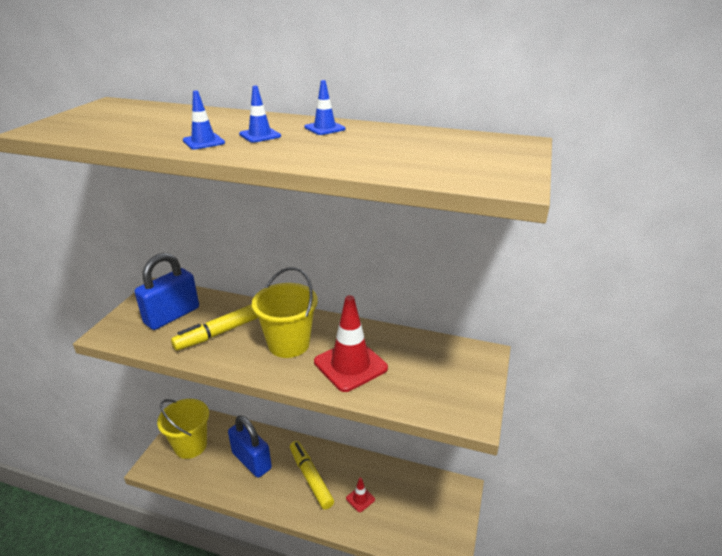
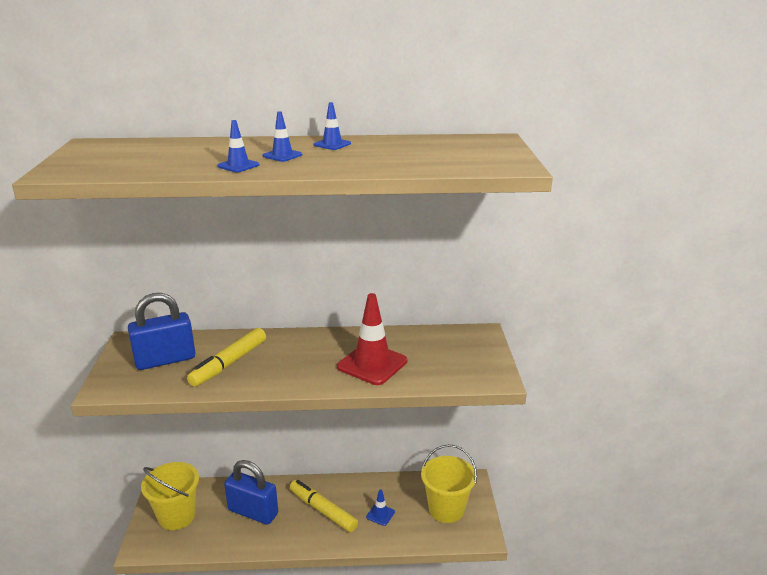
camera: 20 degrees left, 5 degrees down
(172, 315) = (165, 360): blue padlock -> blue padlock turned 45 degrees clockwise
(288, 344) = (303, 360): yellow bucket -> yellow bucket (446, 509)
(360, 499) = (380, 514): red traffic cone -> blue traffic cone

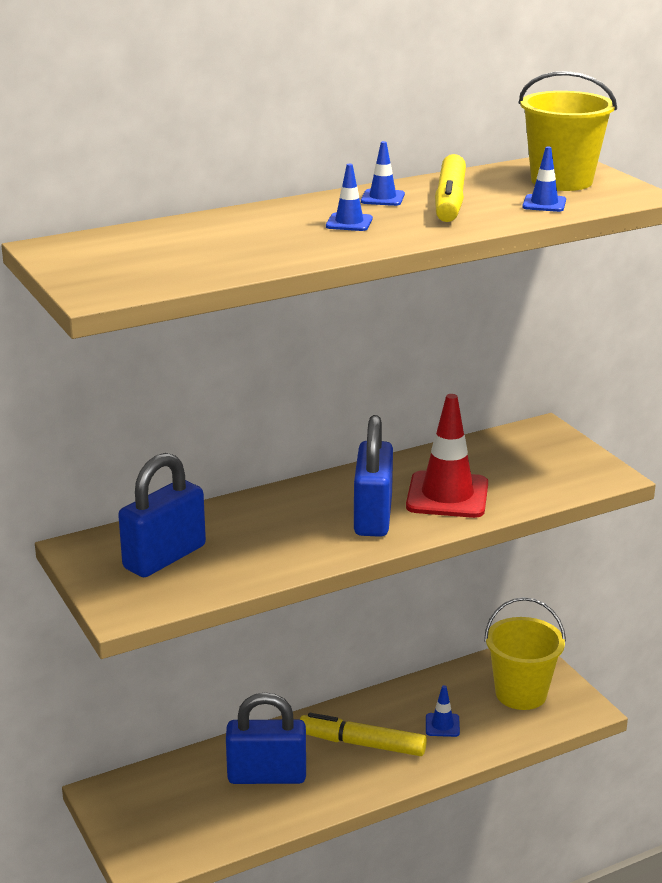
camera: 25 degrees left, 0 degrees up
(177, 516) = (159, 815): yellow bucket -> yellow bucket (561, 181)
(229, 363) = (260, 539): yellow marker -> yellow marker (450, 201)
(238, 166) = (320, 245): blue traffic cone -> blue traffic cone (544, 204)
(311, 366) = (373, 516): none -> blue padlock

